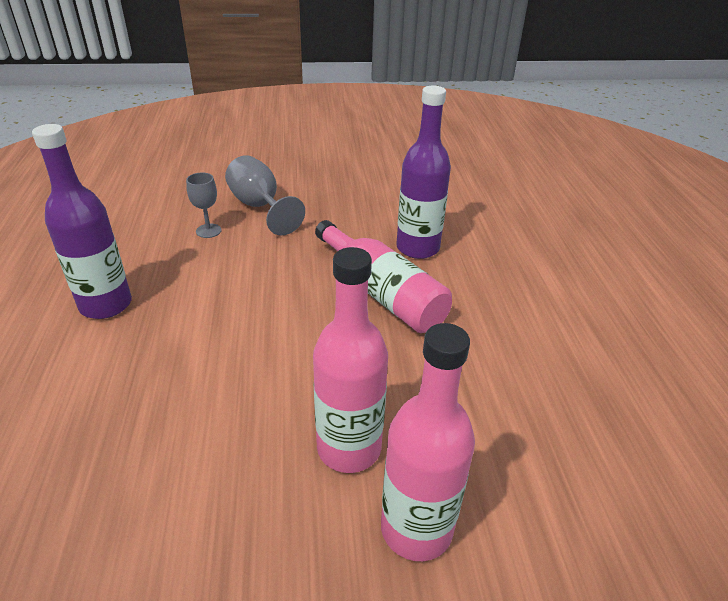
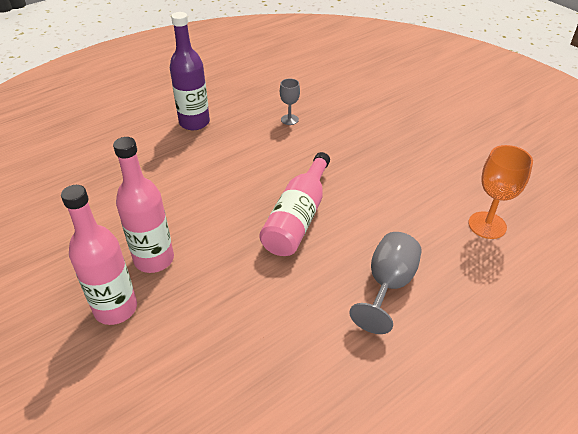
camera: 60 degrees right, 5 degrees up
(260, 207) = (336, 125): grey goblet -> grey goblet (388, 285)
(418, 248) = (366, 214): purple bottle -> none
(486, 195) = (487, 225): none -> orange goblet

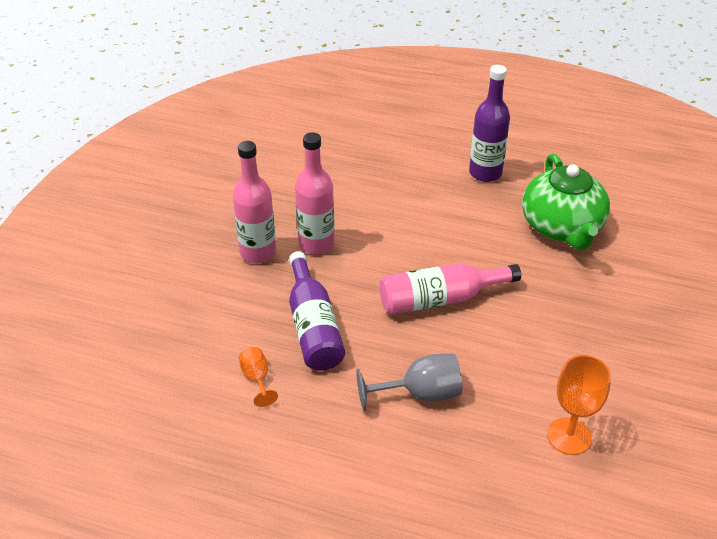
camera: 55 degrees right, 0 degrees up
(251, 317) = (313, 326): none -> purple bottle
(278, 400) = (257, 379): none -> orange goblet
(289, 119) = (561, 227): grey goblet -> green teapot

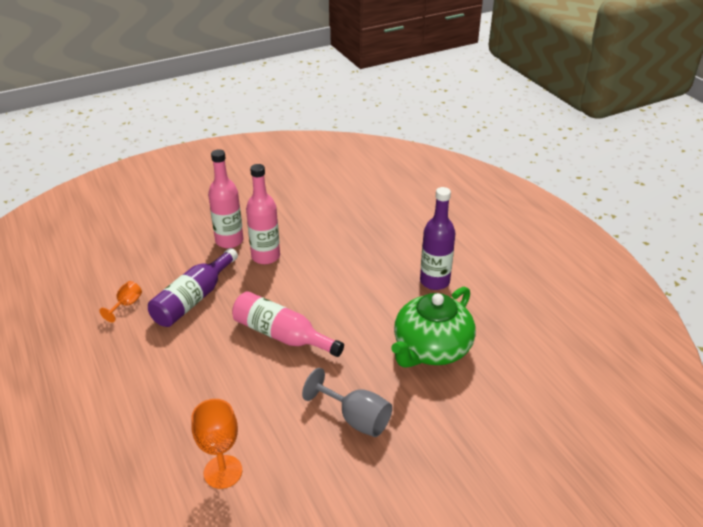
camera: 45 degrees right, 5 degrees down
(420, 394) = (186, 377): grey goblet -> grey goblet (355, 418)

